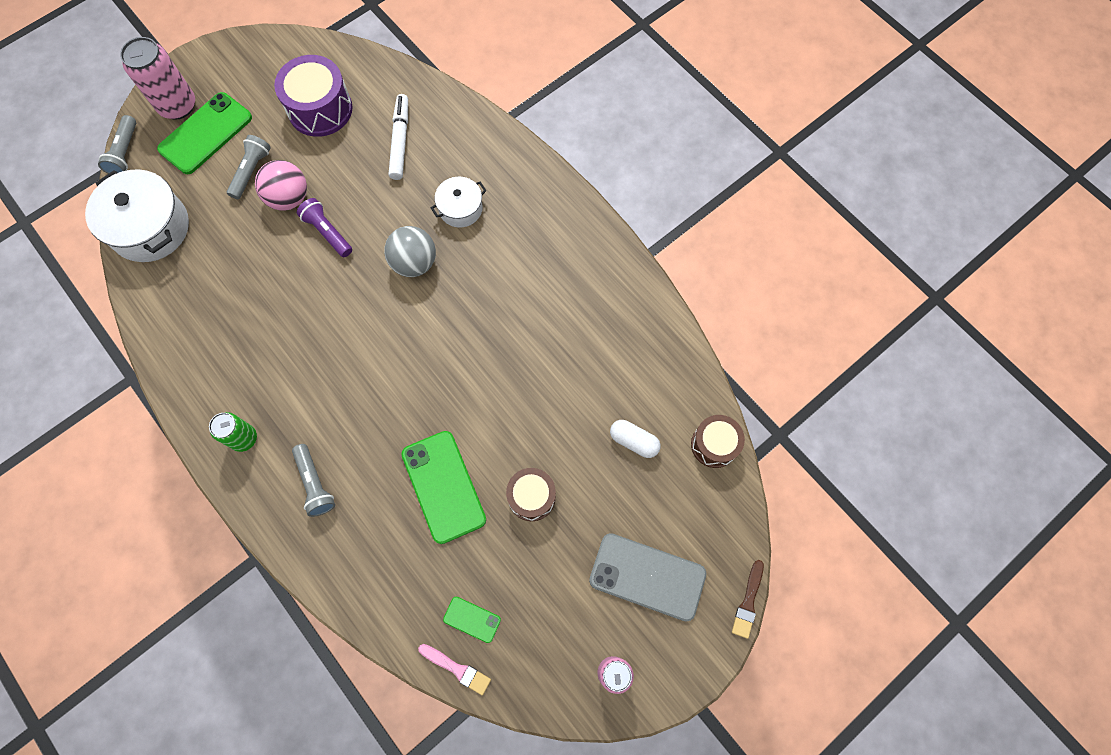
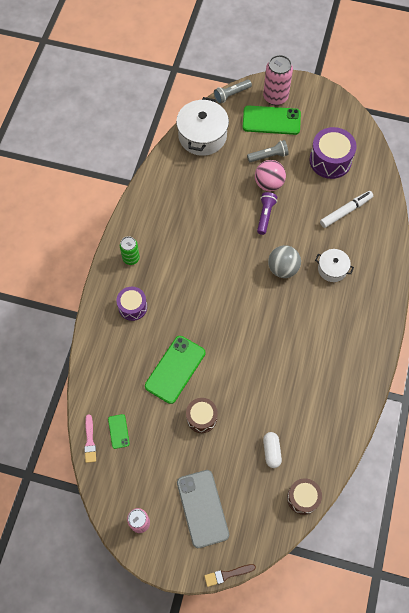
camera: 55 degrees right, 5 degrees down
(315, 483) = (132, 307): grey flashlight -> purple drum

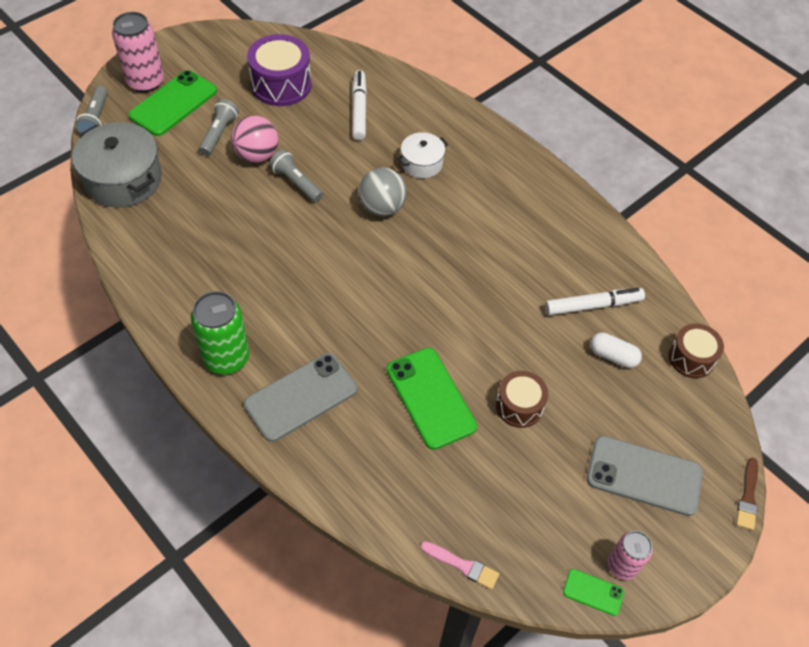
camera: 60 degrees left, 10 degrees down
(118, 431) = (472, 518): green phone -> green phone (593, 592)
(131, 258) = (226, 358): green can -> green can, size x1.62
(132, 307) = (301, 397): purple drum -> grey phone
(202, 136) = (123, 179): white pot -> grey pot
(265, 215) = (296, 183): purple flashlight -> grey flashlight
(299, 421) = (592, 305): none -> white marker

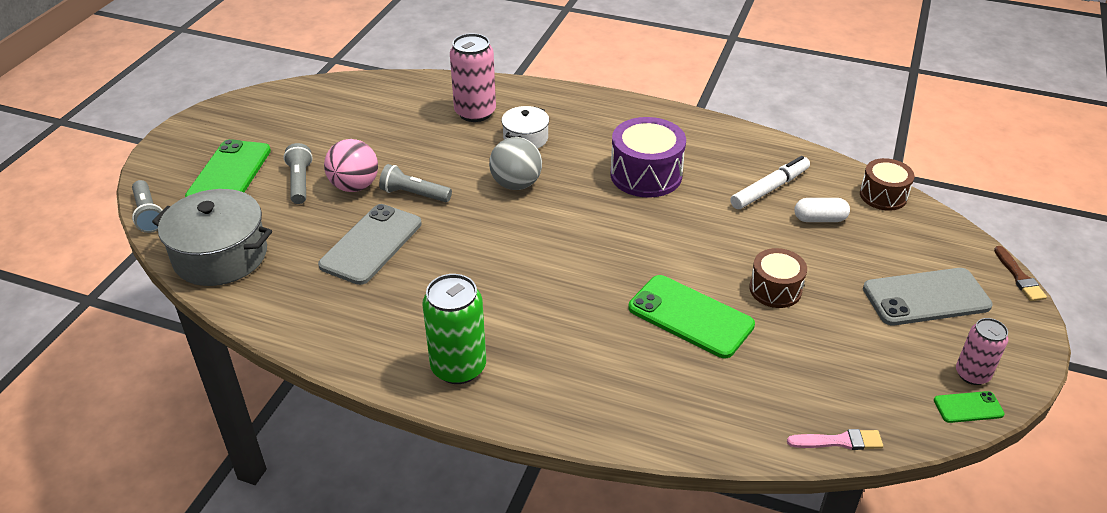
camera: 25 degrees left, 15 degrees down
(145, 82) = (183, 166): pink can -> pink can (475, 112)
(281, 84) = (335, 123): purple drum -> purple drum (646, 175)
(301, 397) = (564, 369): grey phone -> grey phone (371, 244)
(359, 109) = (431, 117): white marker -> none

